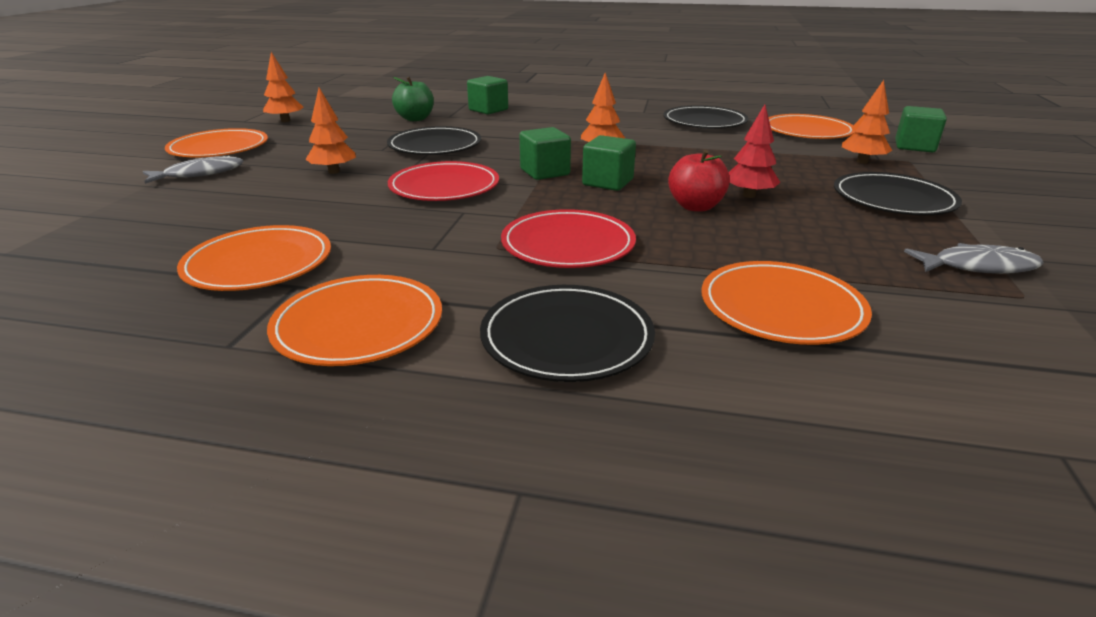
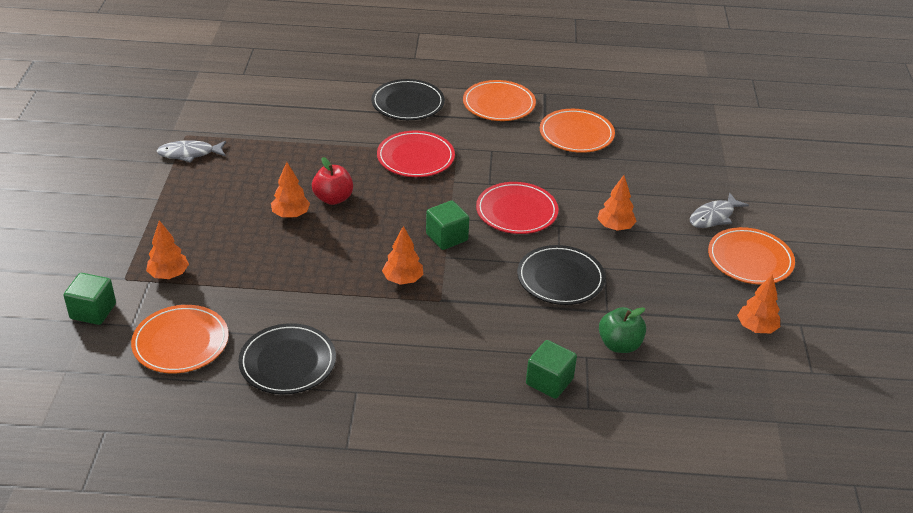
camera: 170 degrees right, 10 degrees up
(608, 182) = (395, 225): green cube -> none
(749, 195) = (291, 215): red tree -> orange tree
(781, 308) = (309, 122): orange plate -> none
(893, 199) = (186, 216): black plate -> none

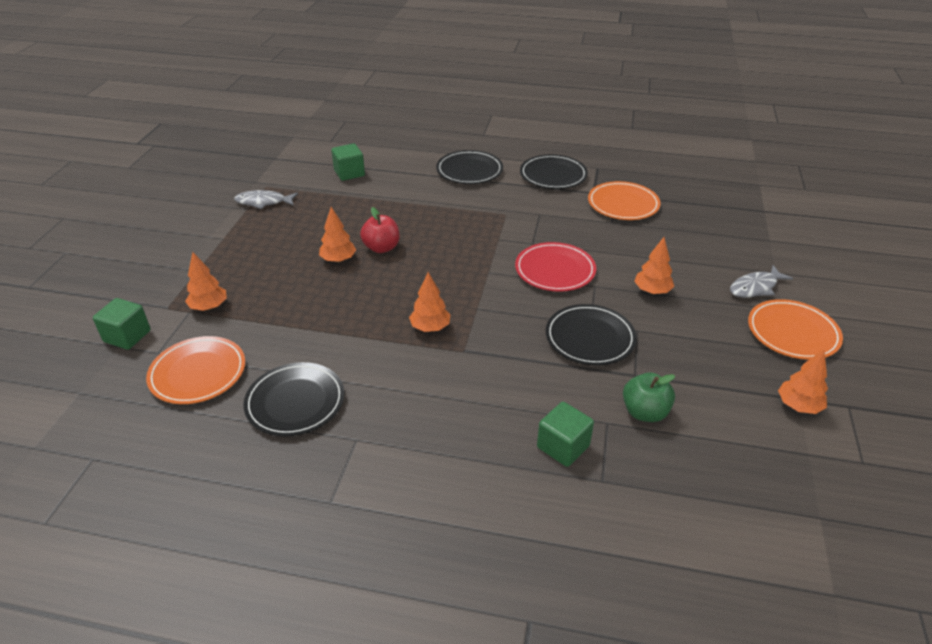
camera: 10 degrees right, 0 degrees up
(415, 157) = (467, 216): red plate -> none
(447, 237) = (482, 290): green cube -> green cube (349, 173)
(499, 104) = (553, 175): orange plate -> black plate

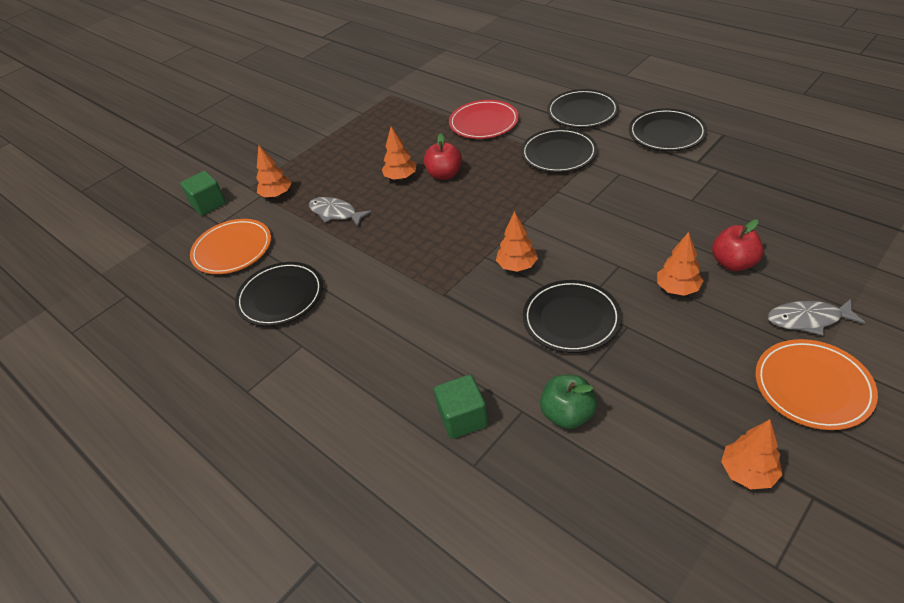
camera: 35 degrees right, 5 degrees up
(263, 202) = (379, 109): grey fish -> grey fish (336, 213)
(349, 173) = (468, 94): green cube -> none
(430, 327) = (431, 263): orange tree -> orange tree (517, 266)
(475, 208) = (558, 154): none -> black plate
(555, 270) = (589, 238): red plate -> red plate (484, 123)
(623, 204) = (721, 182): orange plate -> none
(677, 261) = (733, 263): none -> red apple

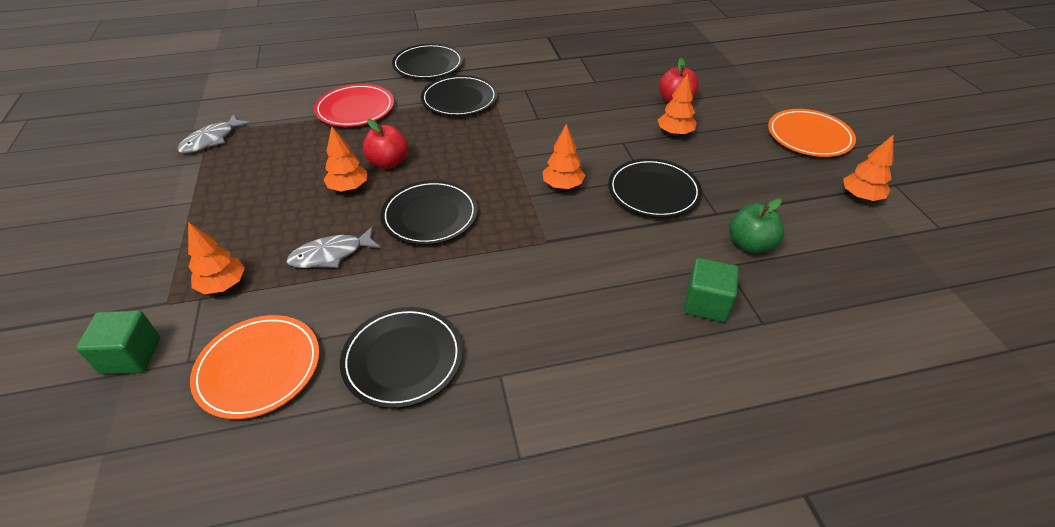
camera: 60 degrees left, 0 degrees up
(666, 133) = (512, 51): black plate -> black plate (430, 216)
(808, 319) = (753, 107): grey fish -> grey fish (211, 140)

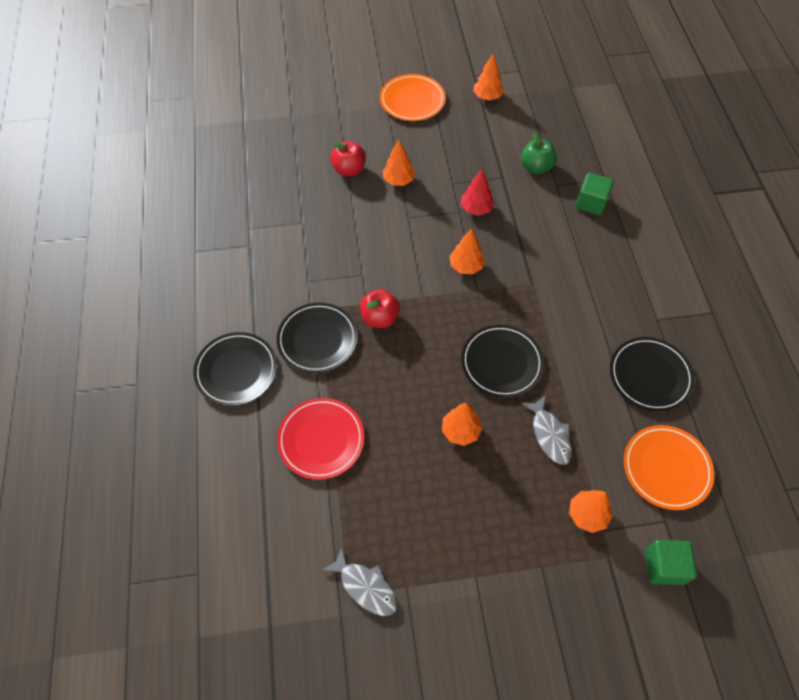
camera: 85 degrees left, 15 degrees up
(388, 163) = (423, 399): red apple -> red apple (380, 318)
(653, 191) = (476, 209): black plate -> red tree

